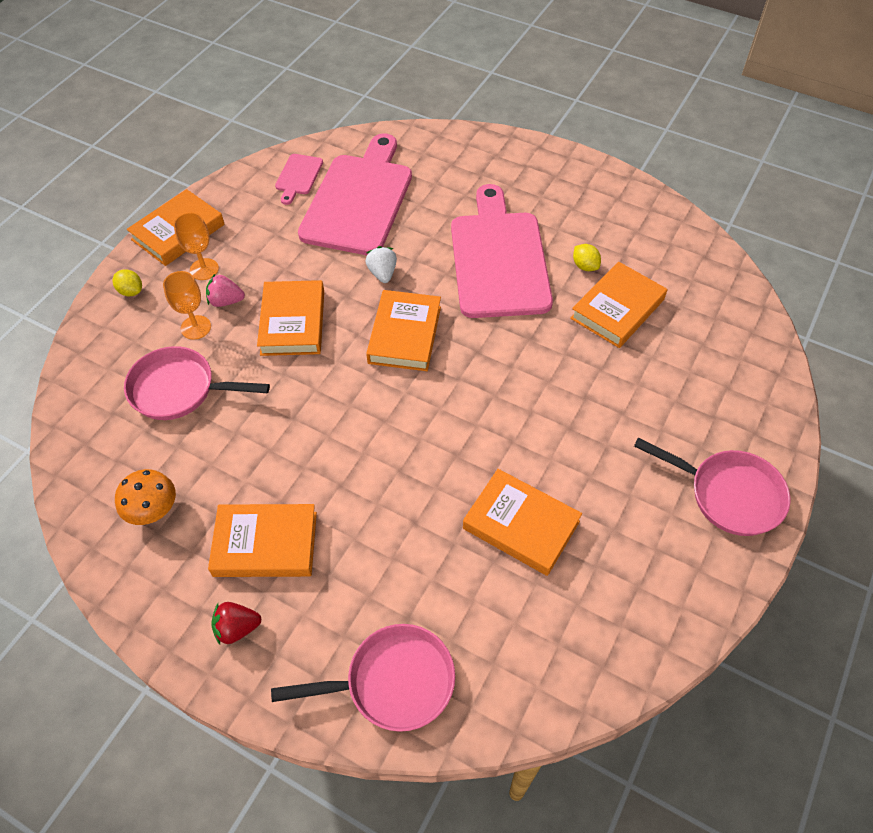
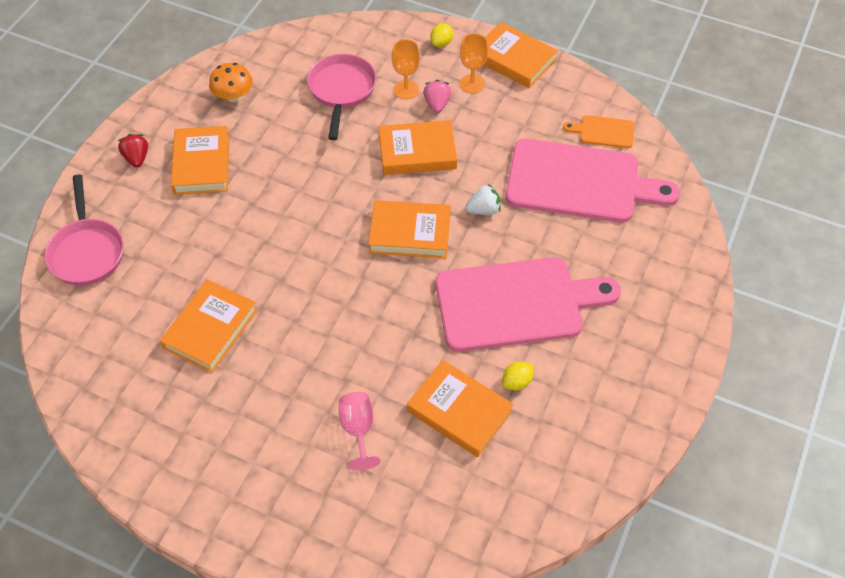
camera: 85 degrees right, 0 degrees up
(298, 177) = (603, 132): pink cutting board -> orange cutting board
(642, 387) = (358, 430): none -> pink goblet
(729, 494) = (235, 499): pink pan -> none

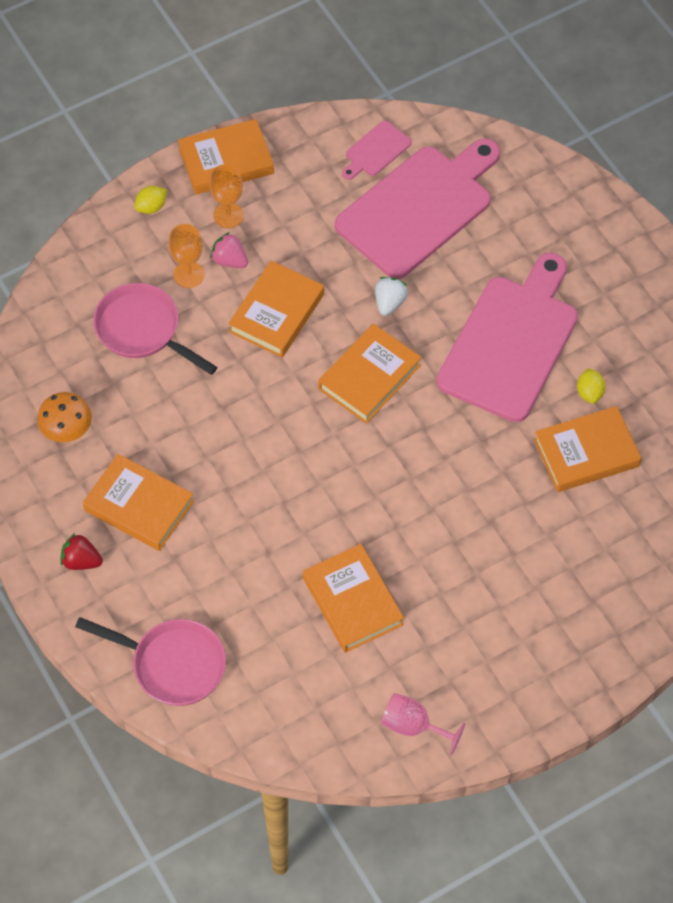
camera: 55 degrees left, 5 degrees up
(358, 430) = (549, 540): pink goblet -> pink goblet (413, 726)
(441, 43) = (151, 207): yellow lemon -> yellow lemon turned 75 degrees clockwise
(603, 132) = (376, 151): orange cutting board -> pink cutting board

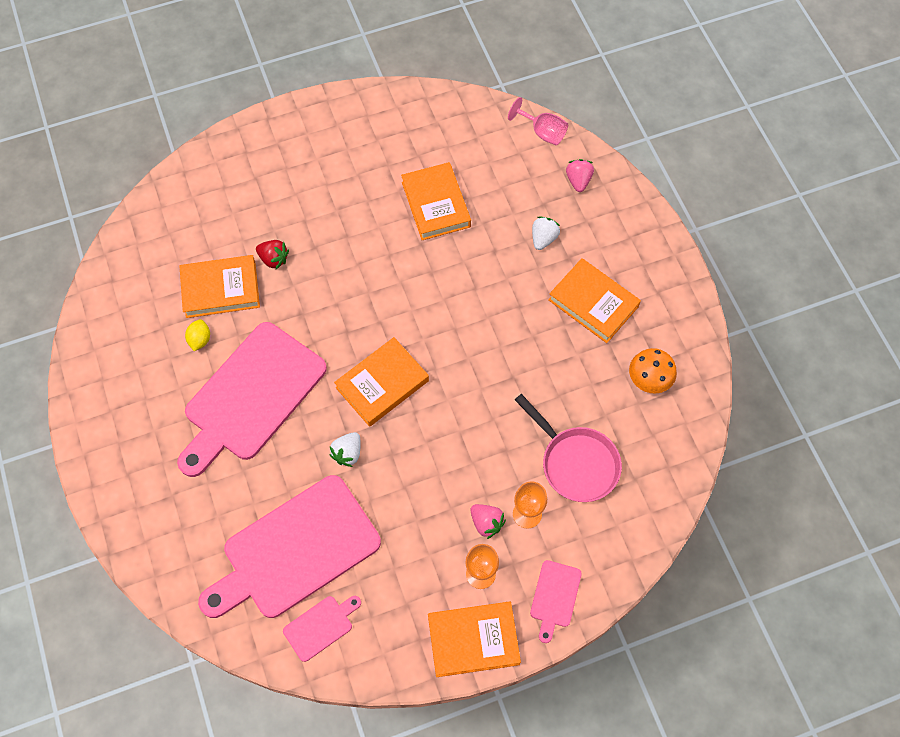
camera: 170 degrees left, 5 degrees up
(81, 561) = (643, 267): red strawberry -> red strawberry (274, 259)
(151, 207) = (555, 597): yellow lemon -> pink cutting board
(173, 664) = (578, 181): pink pan -> pink strawberry
(209, 577) = (543, 238): none -> white strawberry
(276, 313) = (452, 460): orange book -> none
(413, 726) = (410, 115): pink goblet -> pink goblet (542, 132)

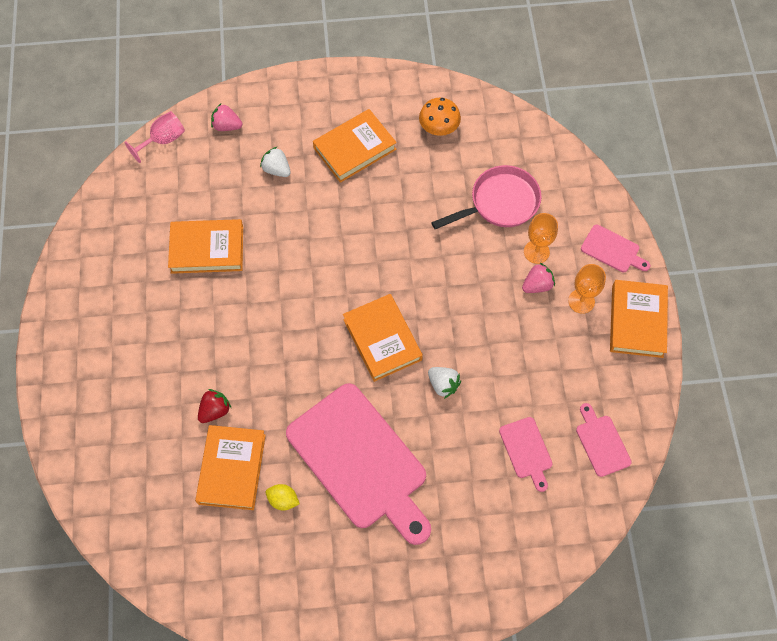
camera: 75 degrees left, 0 degrees up
(295, 550) = (526, 451): pink cutting board -> pink cutting board, size x0.43

